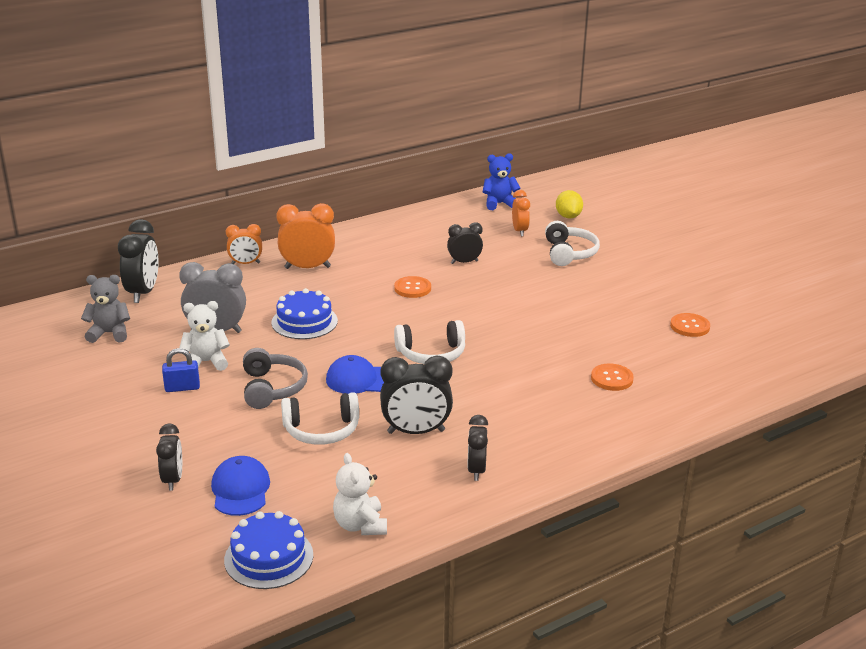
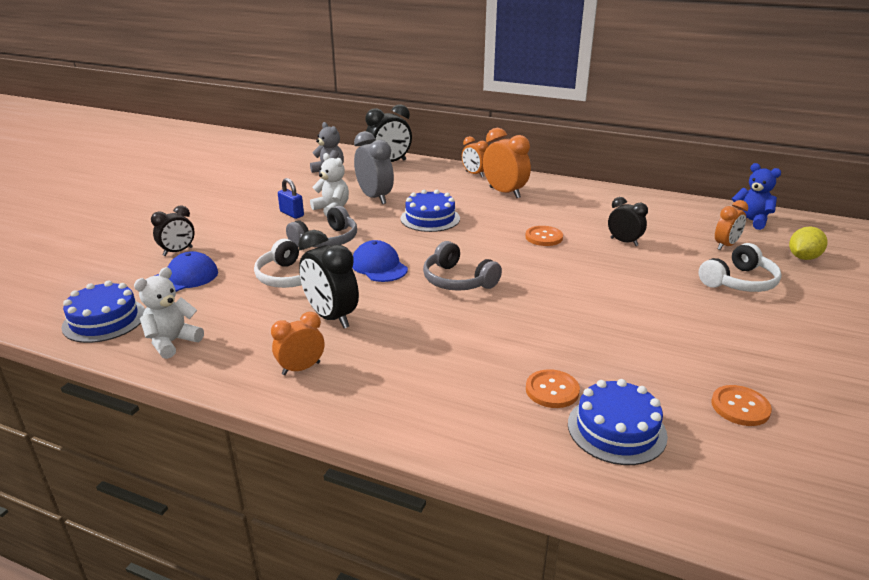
camera: 55 degrees right, 0 degrees up
(431, 354) = (457, 281): white headphones -> grey headphones
(476, 470) = (301, 368): black clock -> orange clock
(670, 375) = (616, 429): none -> blue cake

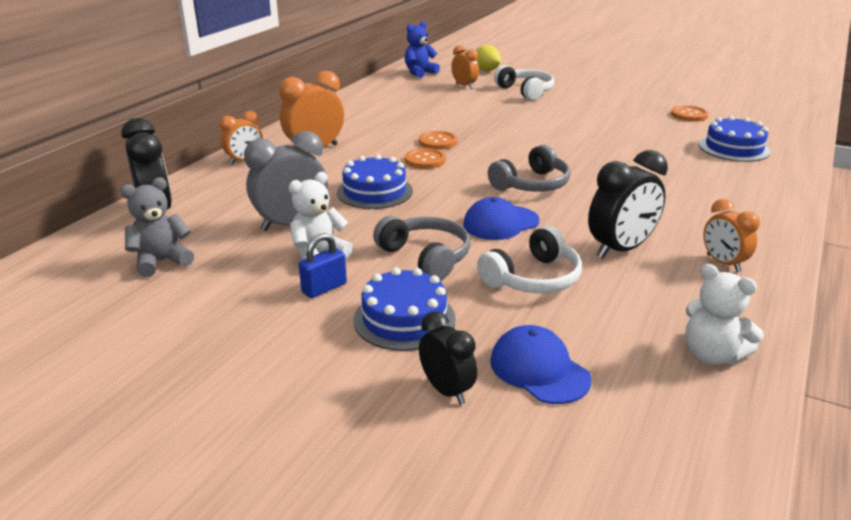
camera: 85 degrees left, 0 degrees up
(104, 320) = (680, 432): blue cake -> blue cake (404, 319)
(552, 390) = (699, 162): orange button -> orange button (425, 160)
(624, 242) = (453, 114): black clock -> none

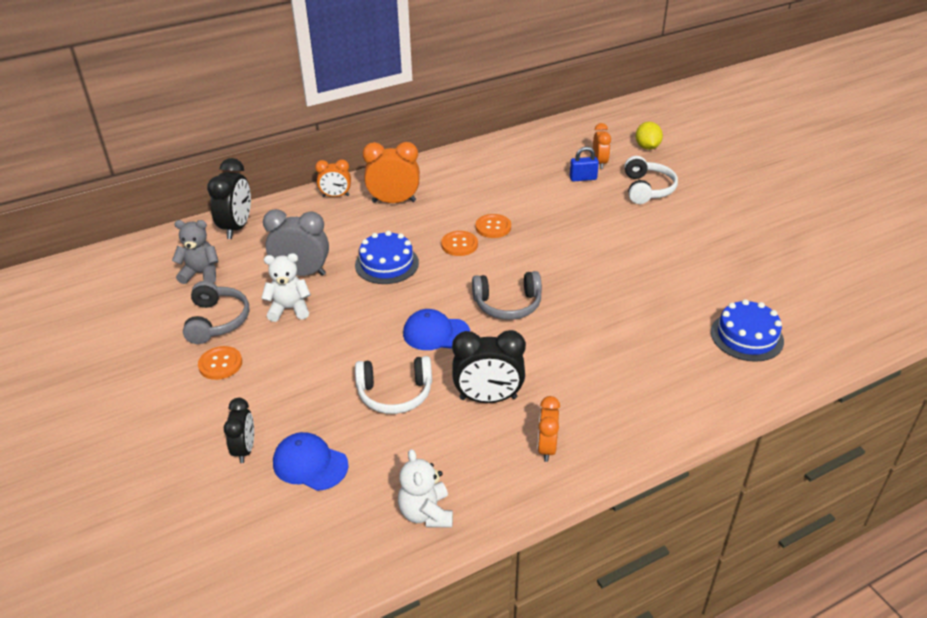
camera: 35 degrees right, 10 degrees up
(324, 288) = (264, 338): blue padlock -> blue padlock (583, 178)
(404, 319) = (281, 386): blue cake -> none
(419, 73) = (581, 132): blue teddy bear -> none
(426, 257) = (350, 341): grey headphones -> grey headphones (217, 321)
(539, 369) = (310, 464): blue cap -> blue cap turned 60 degrees counterclockwise
(689, 115) = (766, 277): orange button -> orange button (220, 364)

